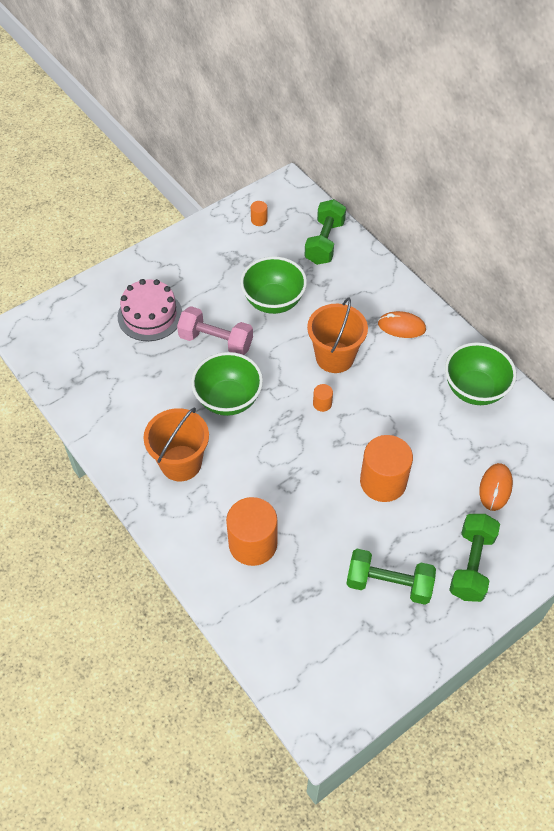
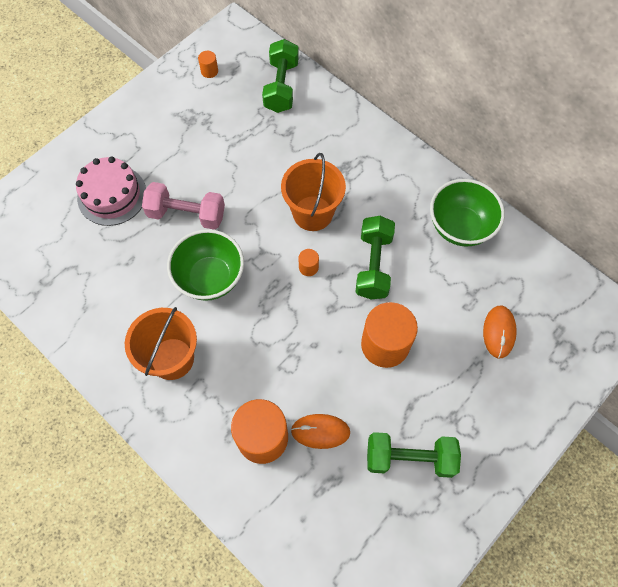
camera: 10 degrees left, 10 degrees up
(273, 301) = (239, 160): green bowl -> none
(401, 327) = (375, 169): orange mouse -> orange mouse (320, 431)
(471, 564) = (489, 421): green dumbbell -> green dumbbell (373, 265)

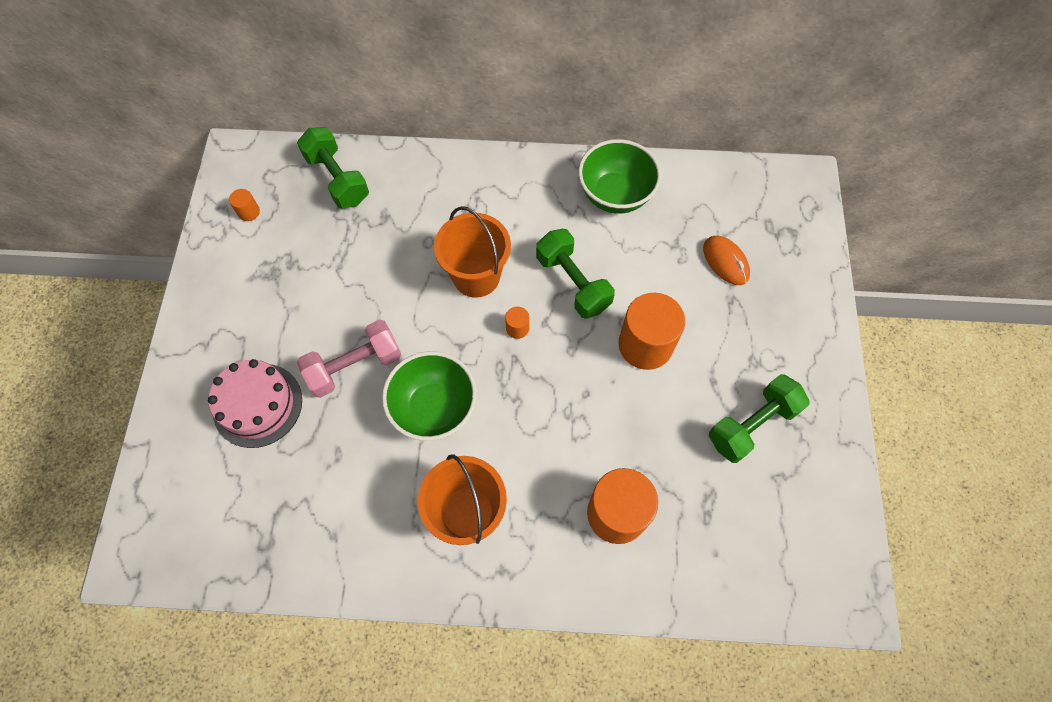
camera: 40 degrees left, 0 degrees up
(320, 431) = (660, 465): orange mouse -> none

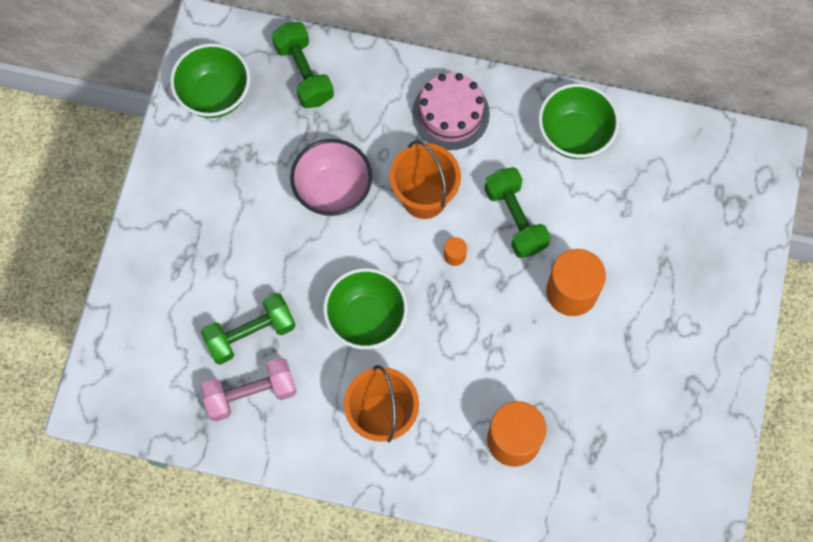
camera: 10 degrees right, 5 degrees up
(249, 212) = (215, 95): orange cylinder -> green bowl
(257, 405) = (208, 288): pink cake -> pink cake (450, 114)
(355, 366) = (299, 267): pink dumbbell -> pink dumbbell (250, 394)
(381, 284) = (333, 190): none -> pink bowl
(725, 262) = (667, 222): orange mouse -> none
(752, 425) = (653, 383): green dumbbell -> green dumbbell (250, 334)

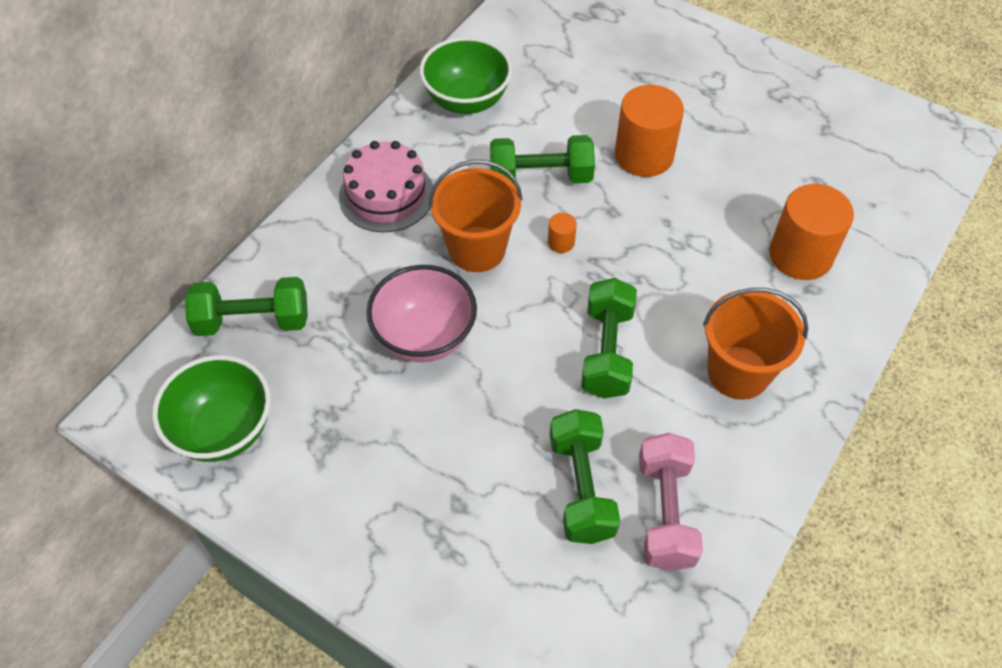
camera: 70 degrees left, 15 degrees down
(366, 318) = (607, 351): green bowl -> green dumbbell

